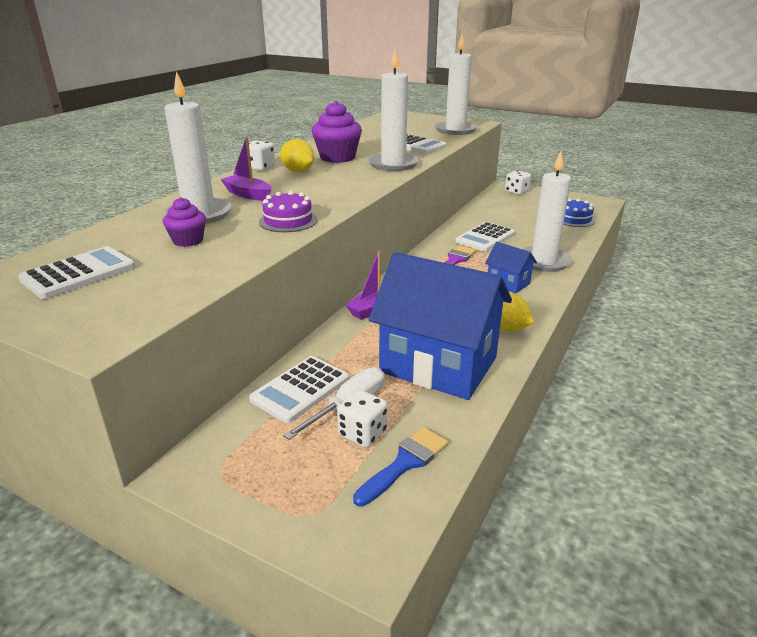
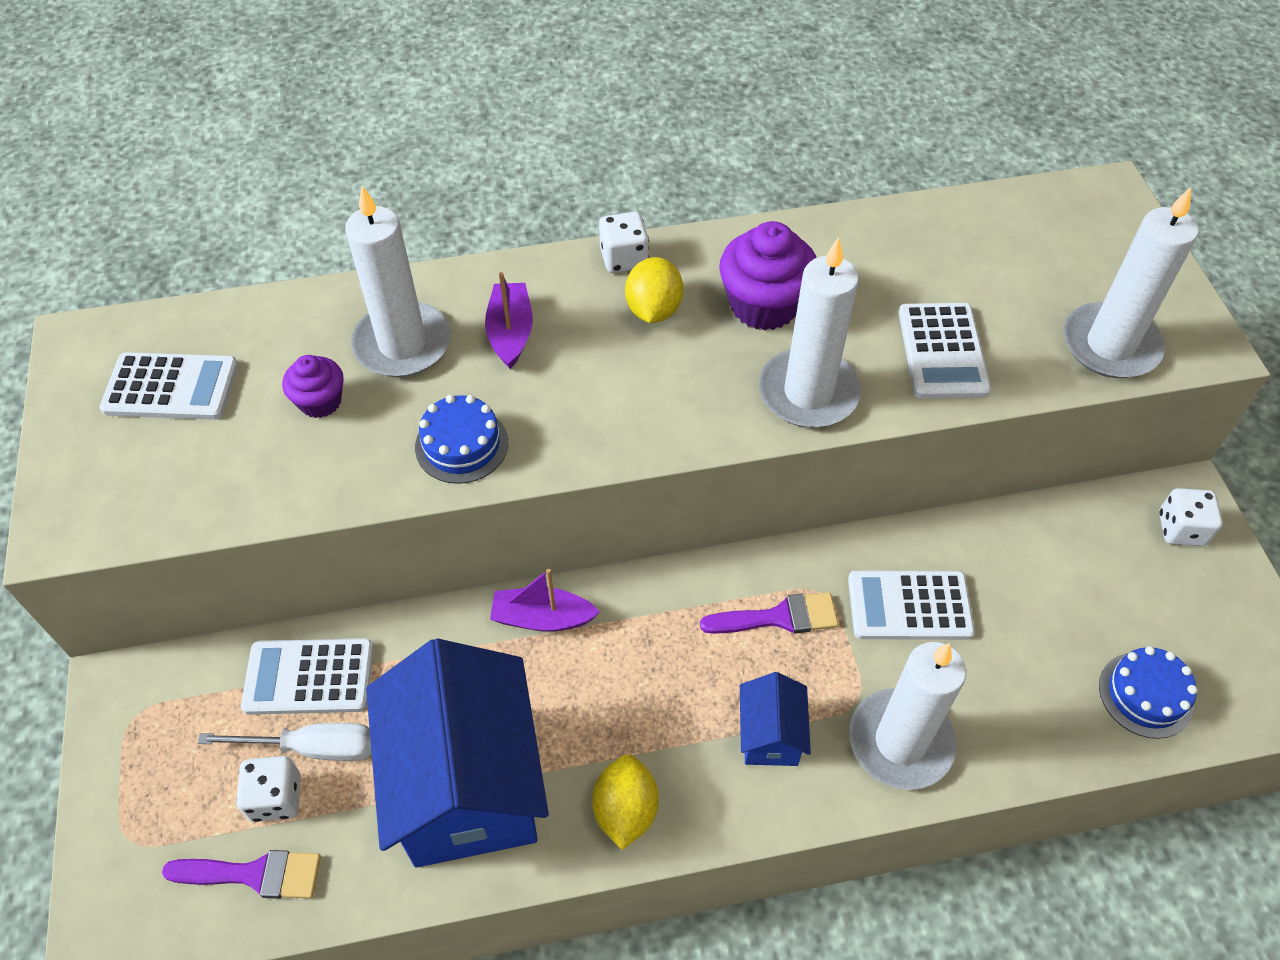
camera: 50 degrees right, 25 degrees up
(288, 221) = (461, 445): purple cake -> blue cake
(405, 463) = (255, 874): blue brush -> purple brush

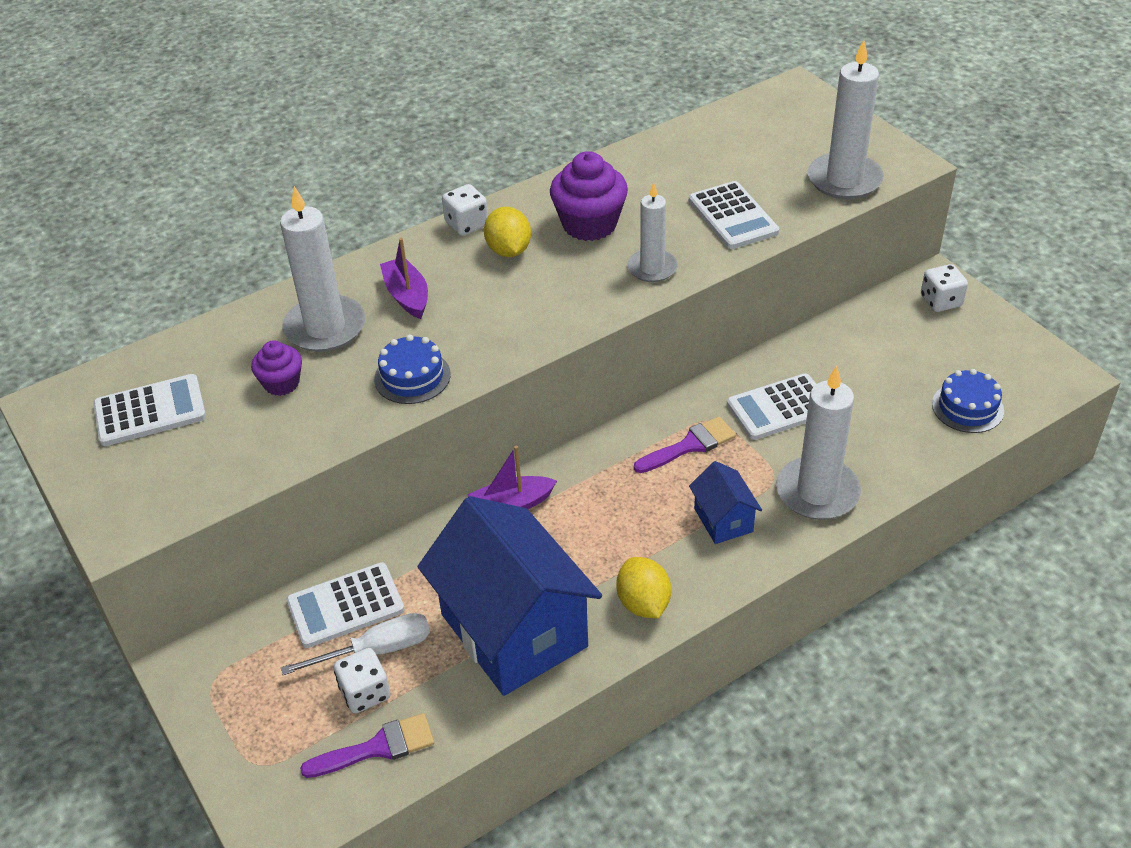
camera: 20 degrees left, 10 degrees down
(808, 392) = (652, 268): white candle -> white candle, size x0.63

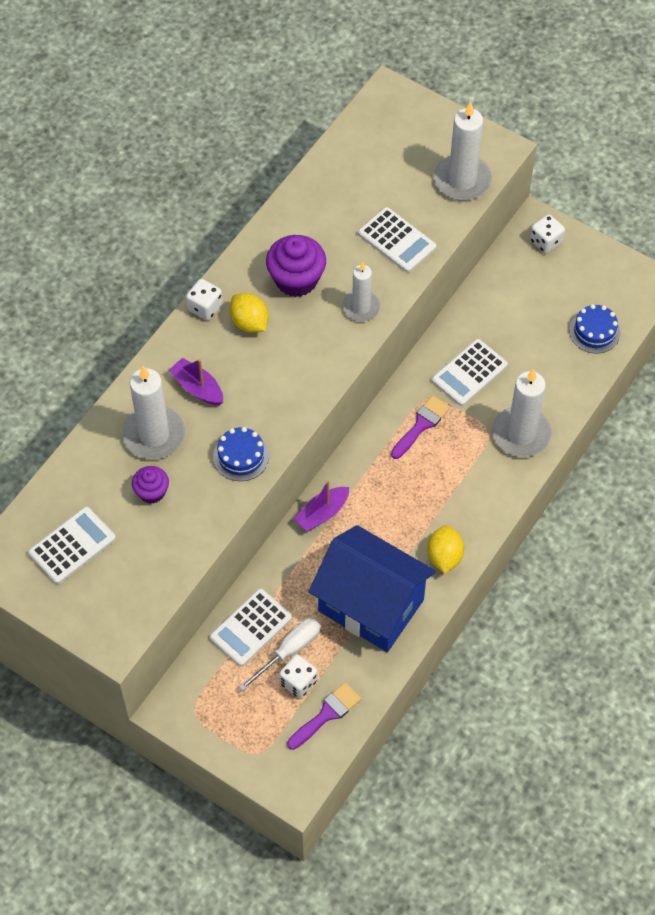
camera: 25 degrees left, 15 degrees up
(643, 603) = (444, 557): yellow lemon -> yellow lemon turned 45 degrees clockwise
(723, 520) = (469, 477): blue house -> none

